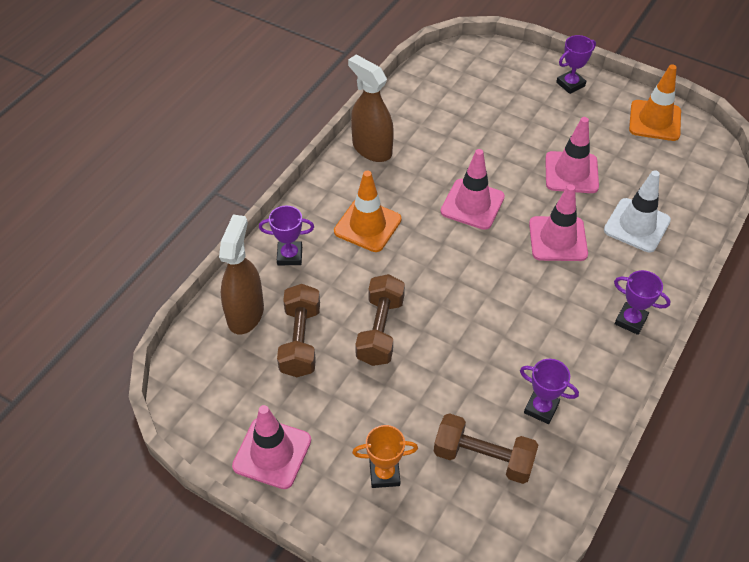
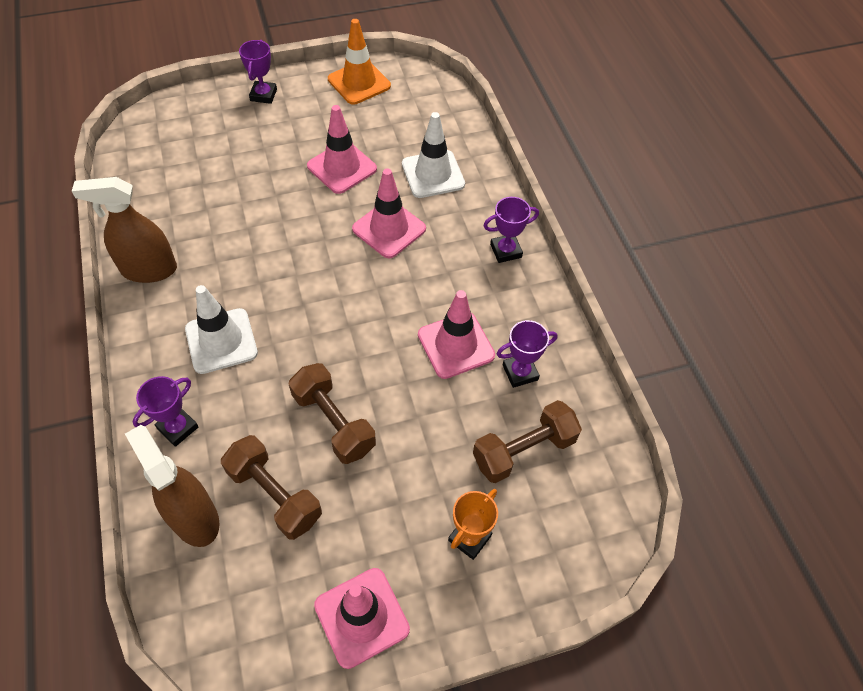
camera: 50 degrees left, 5 degrees up
(367, 225) = (221, 341): orange traffic cone -> white traffic cone
(472, 204) = (292, 252): pink traffic cone -> pink traffic cone (456, 345)

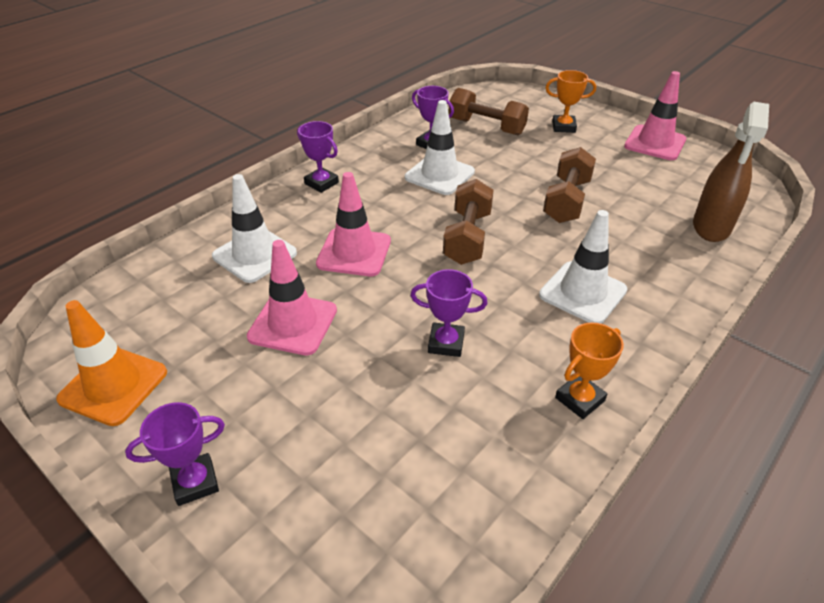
camera: 120 degrees left, 15 degrees down
(149, 270) = (579, 399): brown spray bottle -> orange trophy
(178, 428) = (677, 272): purple trophy -> purple trophy (446, 343)
(274, 495) = (647, 202): brown dumbbell -> brown dumbbell (467, 237)
(456, 345) = (439, 175): pink traffic cone -> white traffic cone

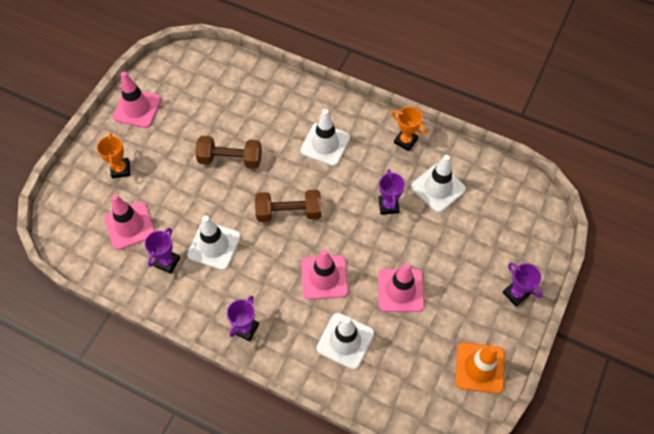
camera: 105 degrees left, 20 degrees up
(462, 422) = (438, 188): none -> white traffic cone
(486, 127) = (130, 225): brown dumbbell -> pink traffic cone
(711, 227) = (241, 81): brown spray bottle -> none

